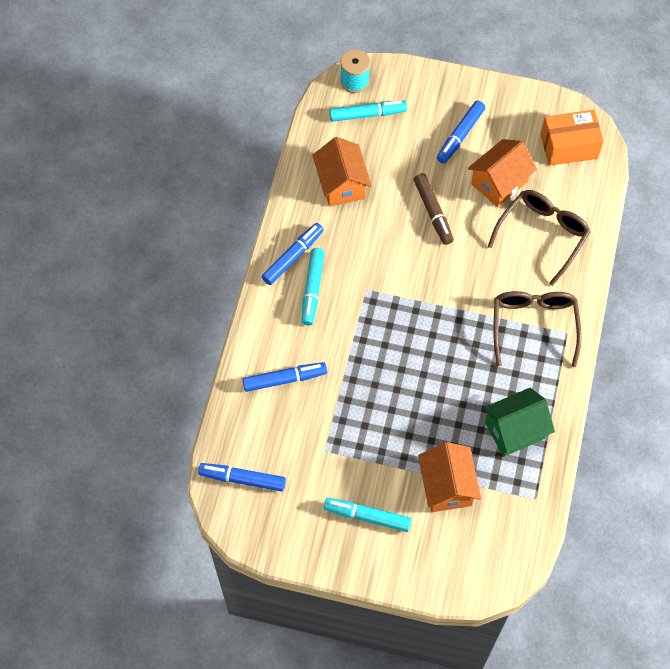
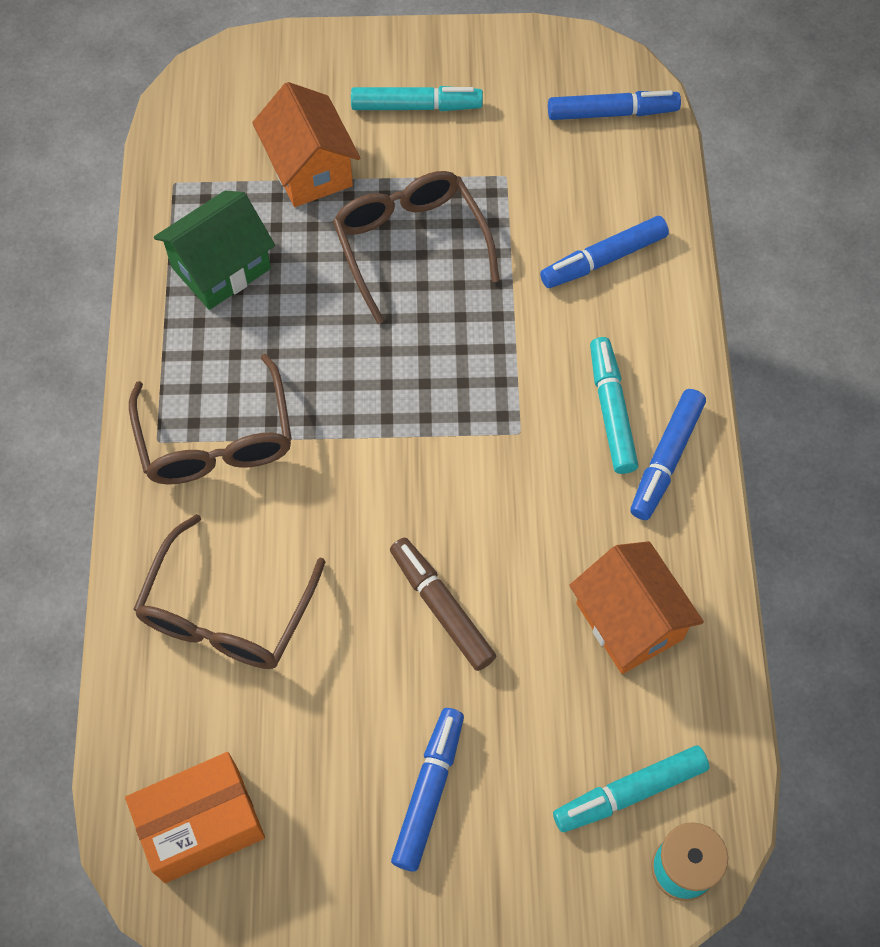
camera: 165 degrees right, 0 degrees up
(397, 417) = (410, 244): none -> brown glasses
(499, 183) = (329, 703): orange house -> none

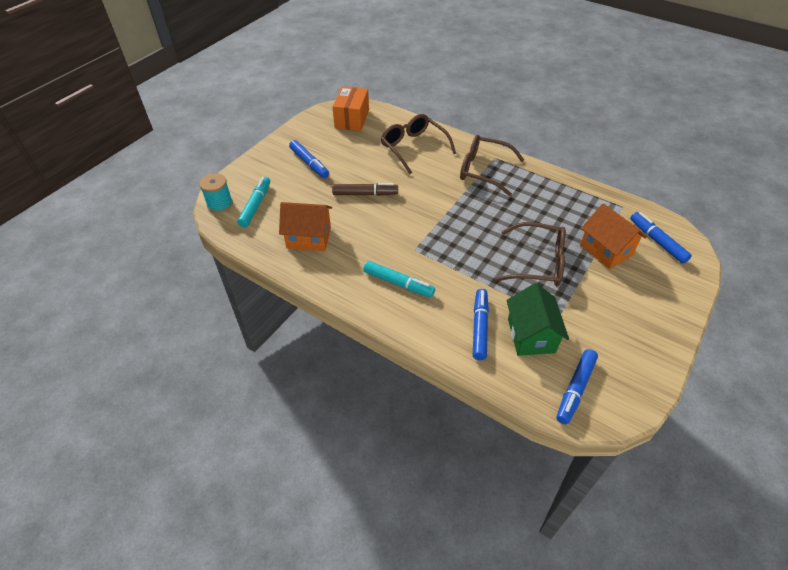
camera: 125 degrees right, 15 degrees down
(221, 268) = (565, 202): green house -> green house (531, 335)
(310, 169) = (605, 250): orange house -> orange house turned 45 degrees clockwise
(416, 106) = (626, 306): turquoise marker -> none
(666, 459) = (360, 288): blue marker -> blue marker (657, 241)

